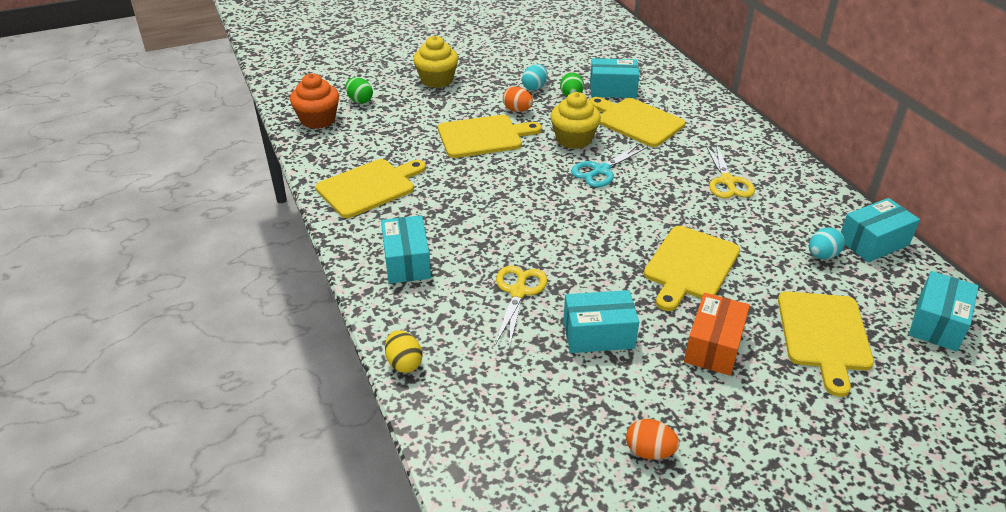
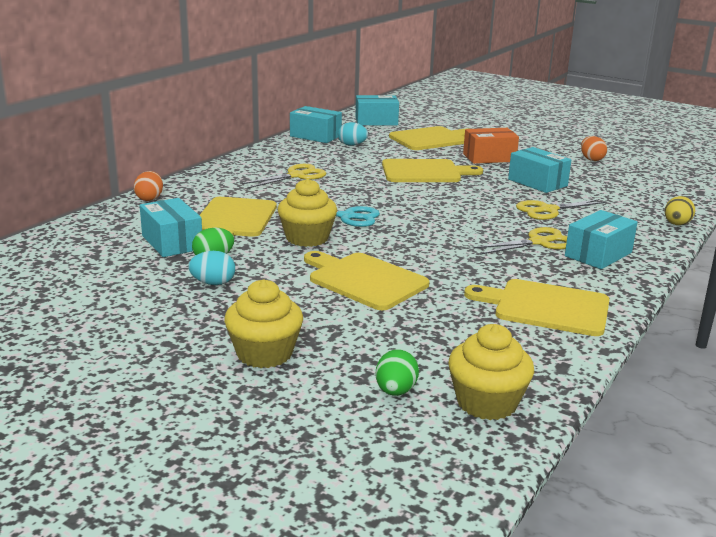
camera: 125 degrees left, 15 degrees down
(318, 119) = (486, 402): orange cupcake -> yellow cupcake
(460, 243) = (539, 242): none -> yellow scissors
(517, 110) = (283, 278): orange egg -> orange egg (149, 198)

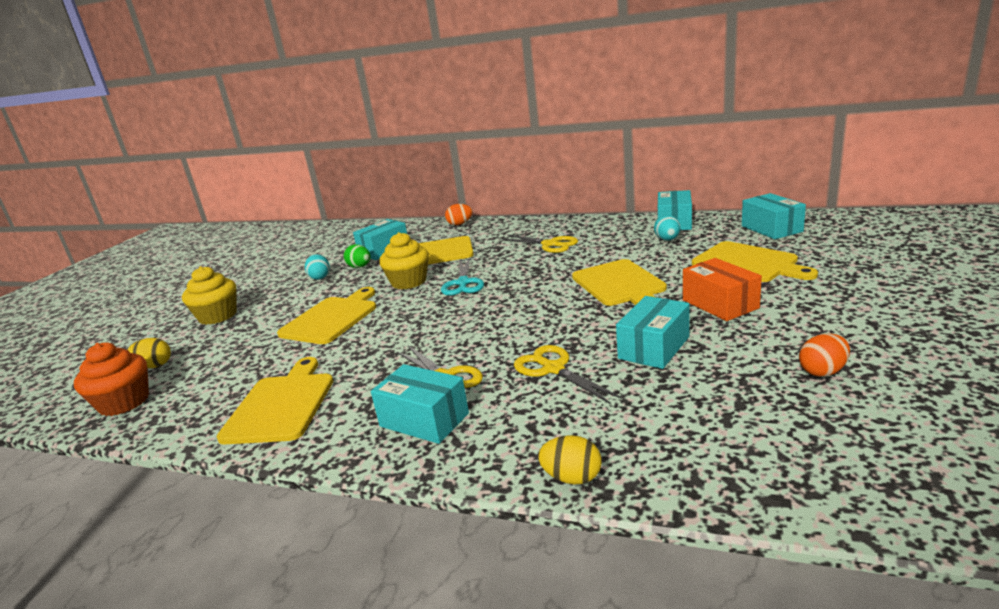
camera: 80 degrees right, 0 degrees up
(395, 391) = (154, 366): green egg -> yellow egg
(486, 402) = (124, 402): yellow cupcake -> orange cupcake

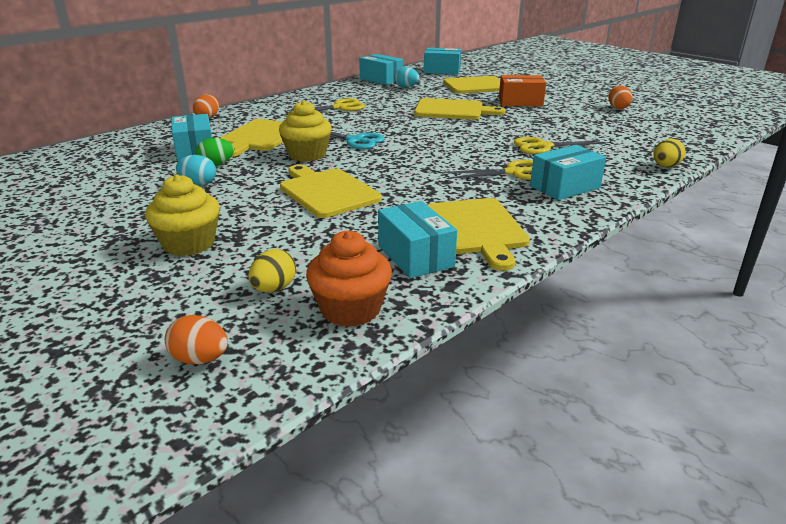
camera: 65 degrees left, 5 degrees up
(65, 381) = (200, 359): none -> orange egg
(281, 405) = (477, 229): yellow cutting board -> yellow cutting board turned 135 degrees counterclockwise
(654, 347) = (550, 124): turquoise box -> turquoise box (415, 256)

